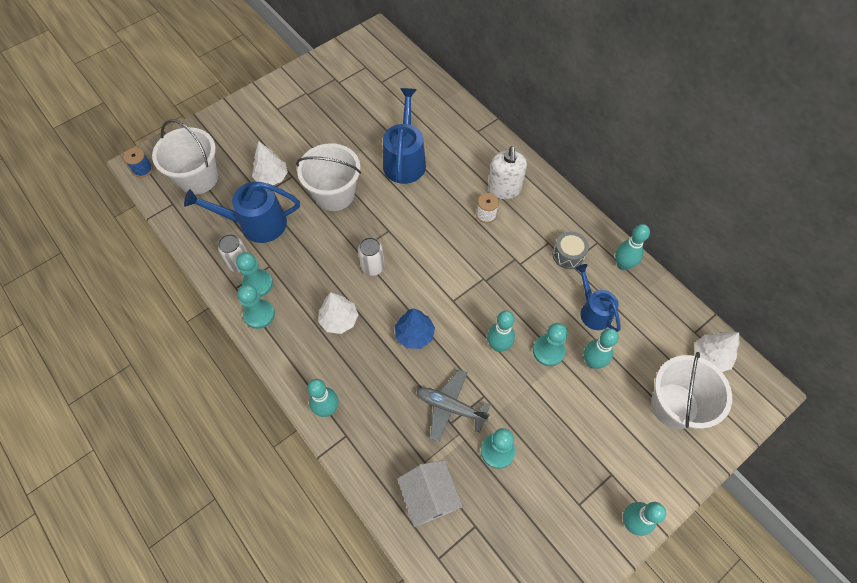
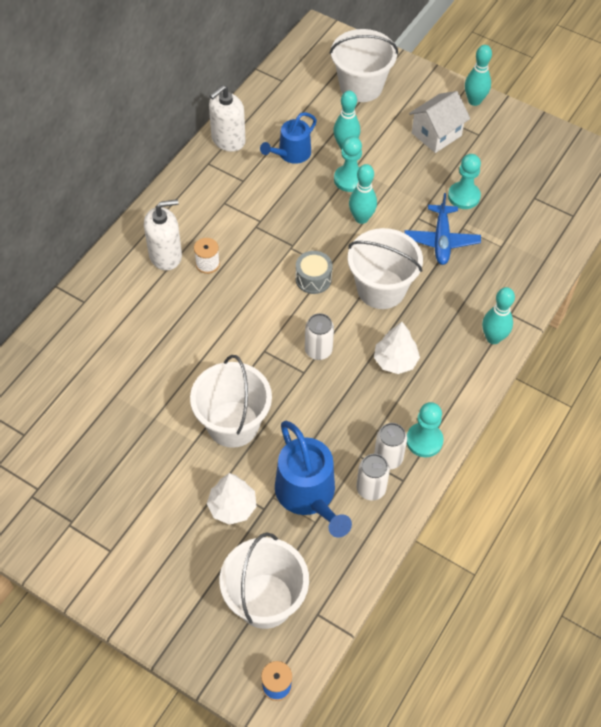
camera: 110 degrees left, 5 degrees down
(258, 284) = (388, 458): turquoise pawn -> white can
(405, 160) = (155, 365): blue watering can -> none
(414, 334) = (381, 289): blue tree -> white bucket
(429, 497) = (529, 234): white house -> white house (436, 134)
(450, 407) = (441, 240): grey plane -> blue plane
(568, 255) = (233, 184): grey drum -> grey drum (313, 279)
(622, 264) = (228, 140): turquoise bowling pin -> white soap dispenser
(710, 357) = (302, 68): white tree -> none

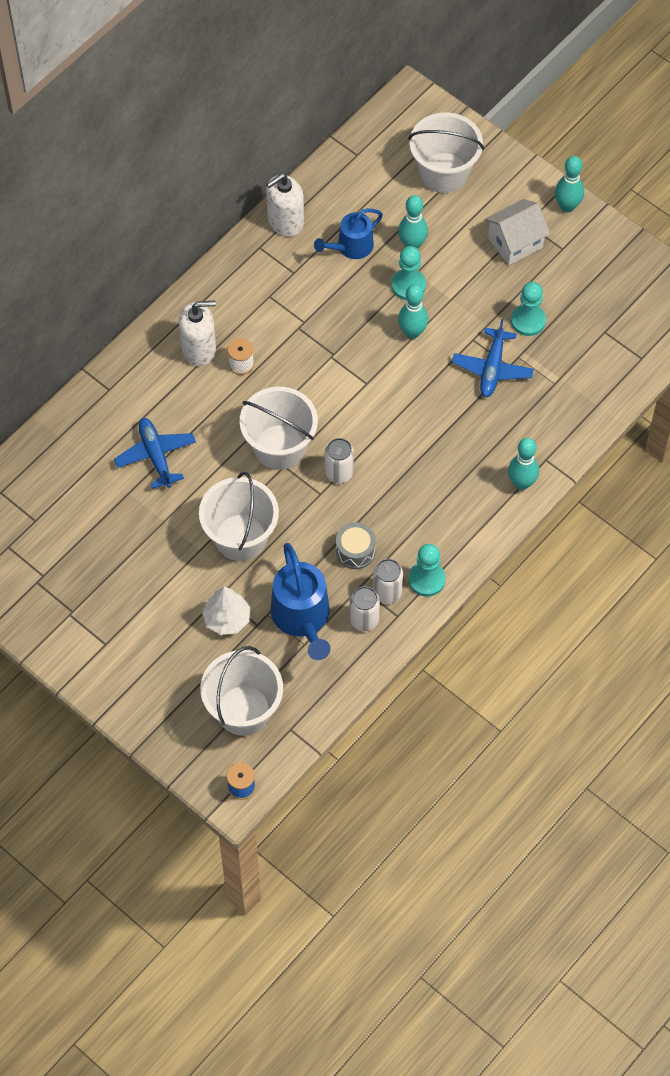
camera: 10 degrees right, 5 degrees up
(138, 357) = (156, 456): none -> blue plane
(313, 279) = (348, 394): grey drum -> grey drum (355, 551)
(381, 289) = (417, 415): white bucket -> white bucket (279, 447)
(395, 361) = (415, 494): white tree -> none

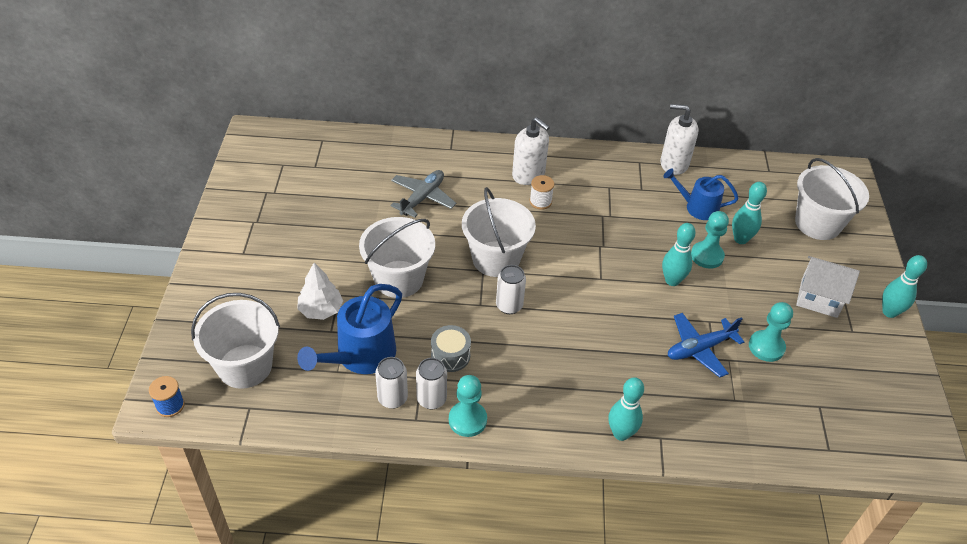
camera: 50 degrees right, 15 degrees down
(156, 456) = (422, 198): blue plane -> grey plane

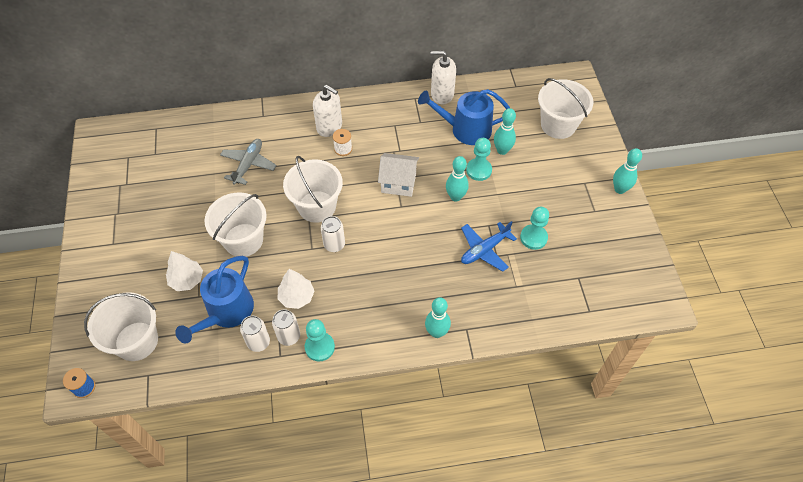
camera: 10 degrees left, 10 degrees up
(450, 356) = (296, 297): grey drum -> white tree
(697, 207) = (465, 129): blue watering can -> blue watering can, size x1.54
(819, 298) = (567, 188): white house -> white house (398, 183)

